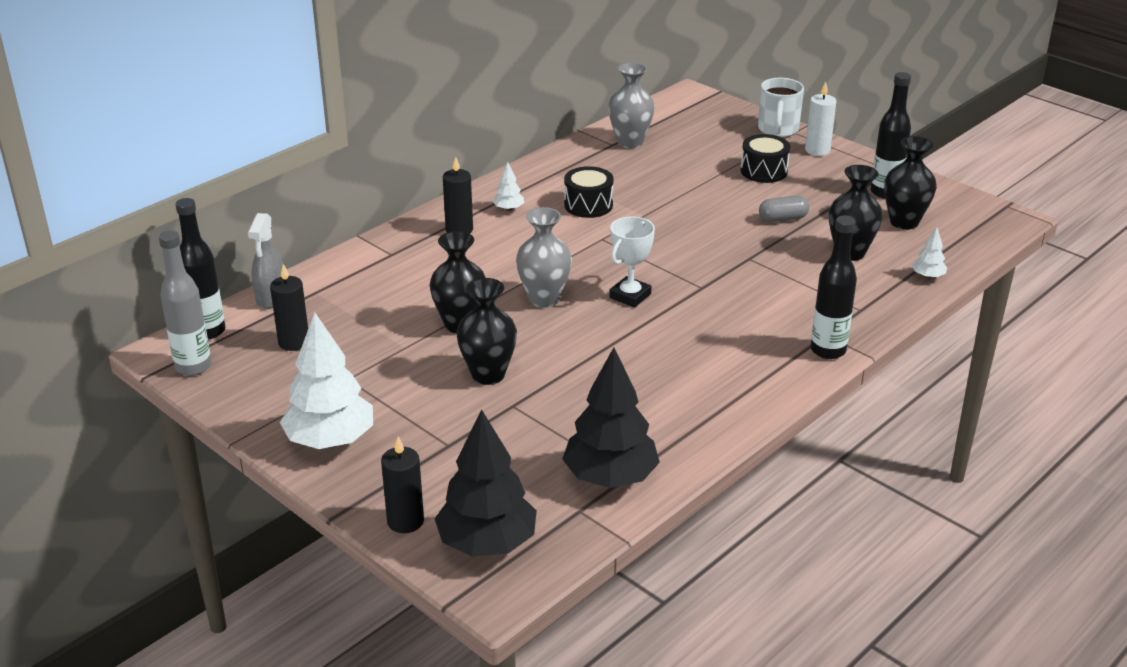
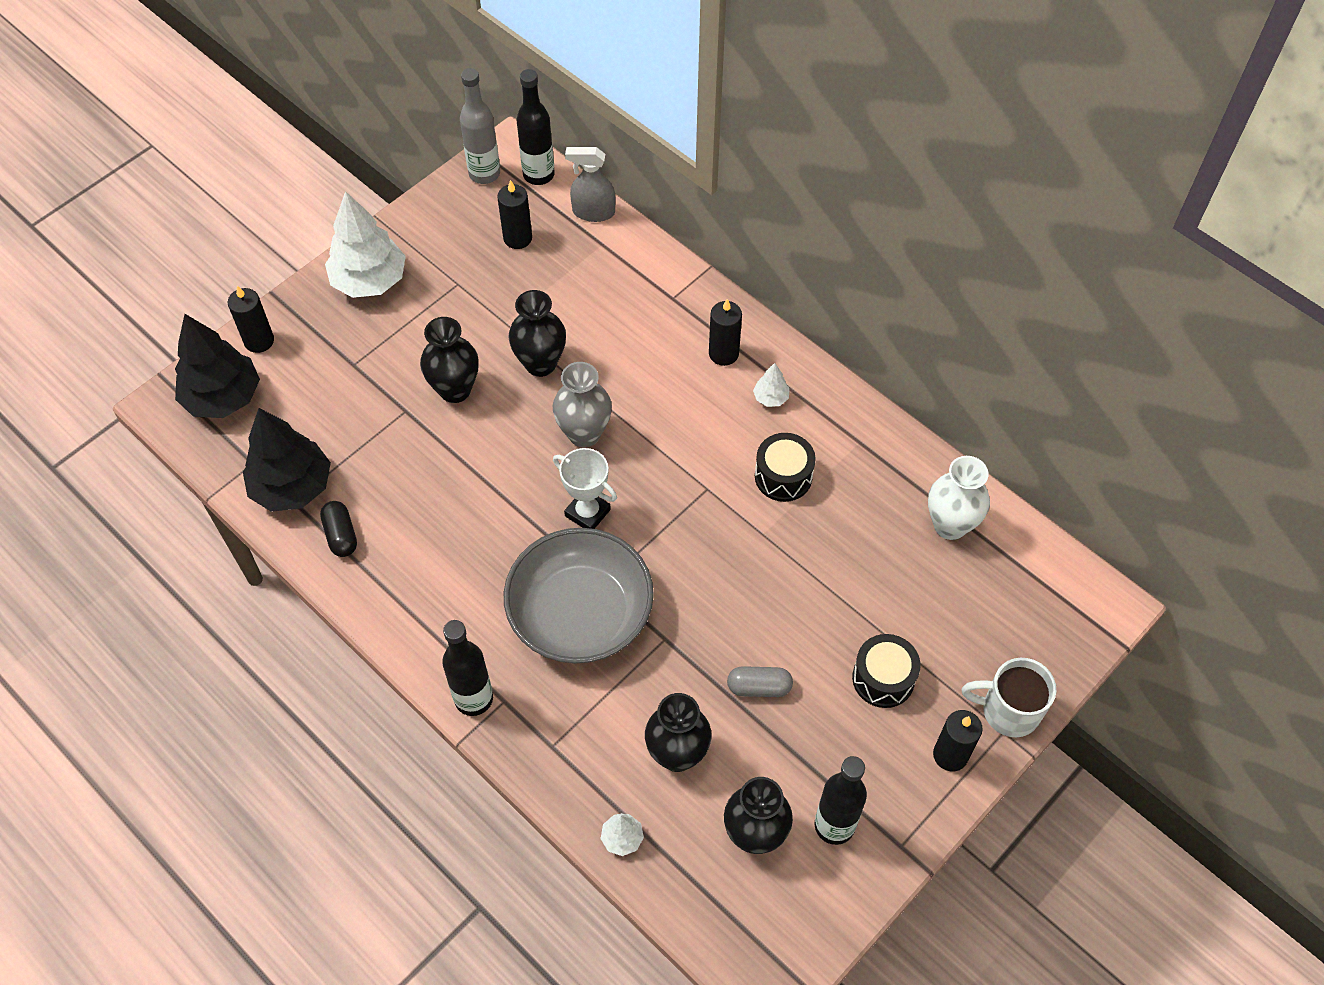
camera: 90 degrees right, 25 degrees up
(630, 142) = (950, 525): grey vase -> white vase
(667, 439) = (341, 535): none -> black capsule
(732, 298) = (580, 613): none -> grey bowl
(783, 218) = (759, 687): grey capsule -> grey capsule turned 75 degrees counterclockwise
(817, 150) = (950, 755): white candle -> black candle

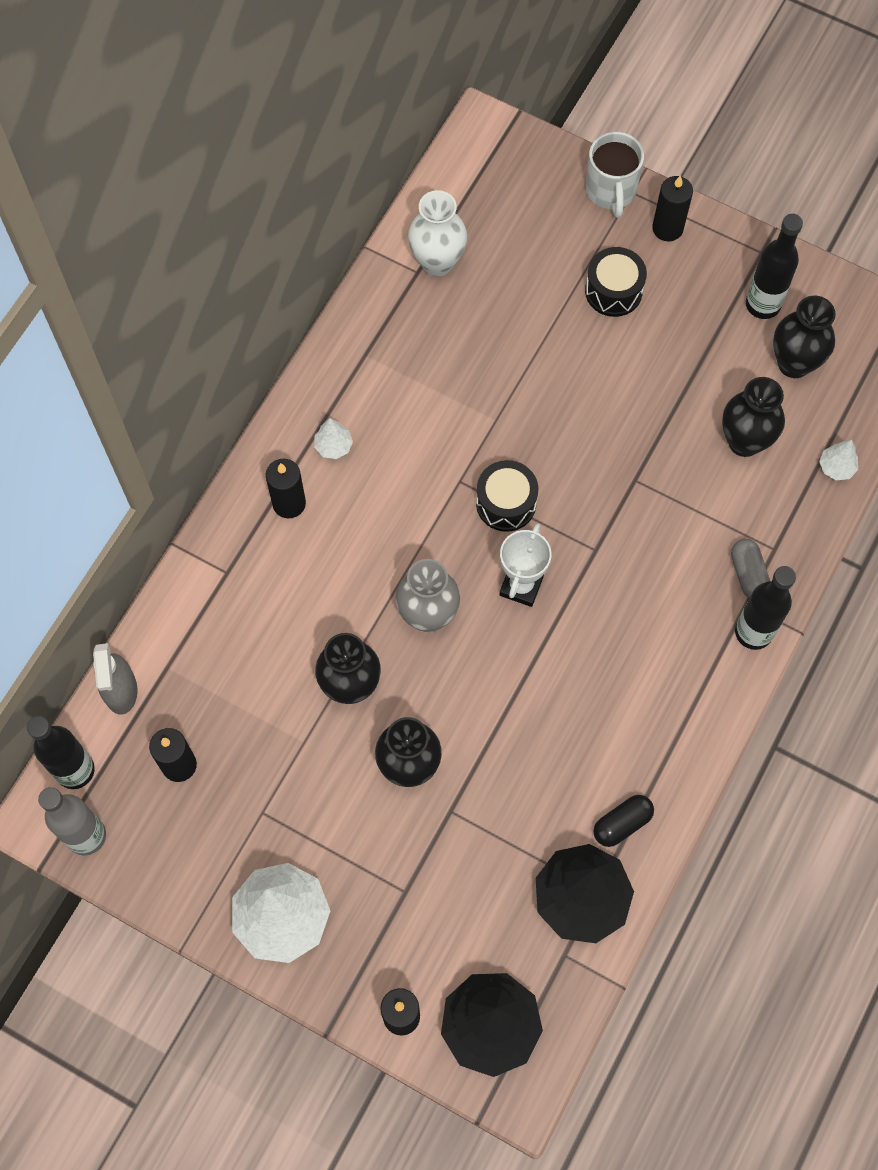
camera: 105 degrees left, 10 degrees up
(580, 613) = (633, 562): grey bowl -> none
(759, 687) = (656, 389): grey capsule -> grey capsule (748, 574)
(783, 476) = (425, 415): black drum -> black drum (506, 503)

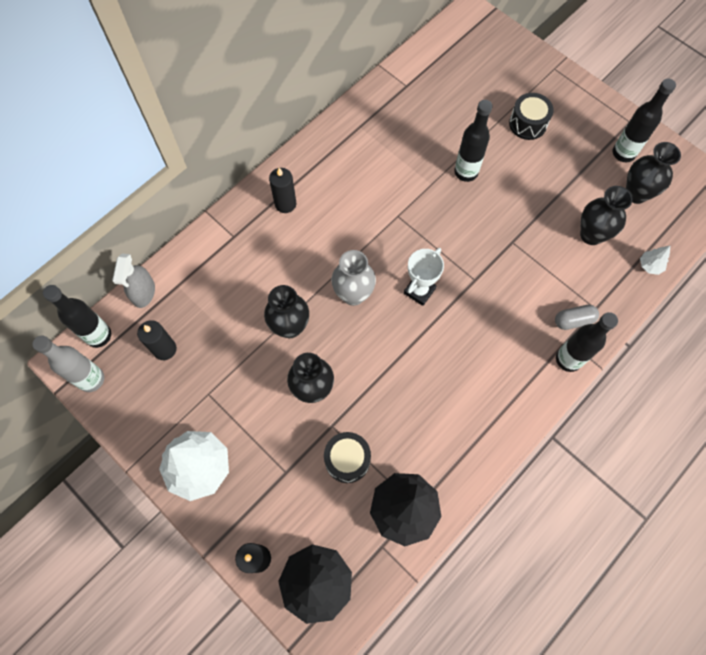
camera: 15 degrees right, 0 degrees up
(333, 446) = (324, 176): white tree -> none
(437, 262) = (420, 83): white vase -> none
(506, 503) = (423, 236): black drum -> black drum (347, 460)
(542, 389) = (466, 172): none -> black bottle
(611, 191) = (541, 65): white mug -> none
(622, 824) = (445, 465): black capsule -> none
(667, 228) = (572, 94): black candle -> none
(748, 574) = (573, 320): grey capsule -> grey capsule turned 75 degrees clockwise

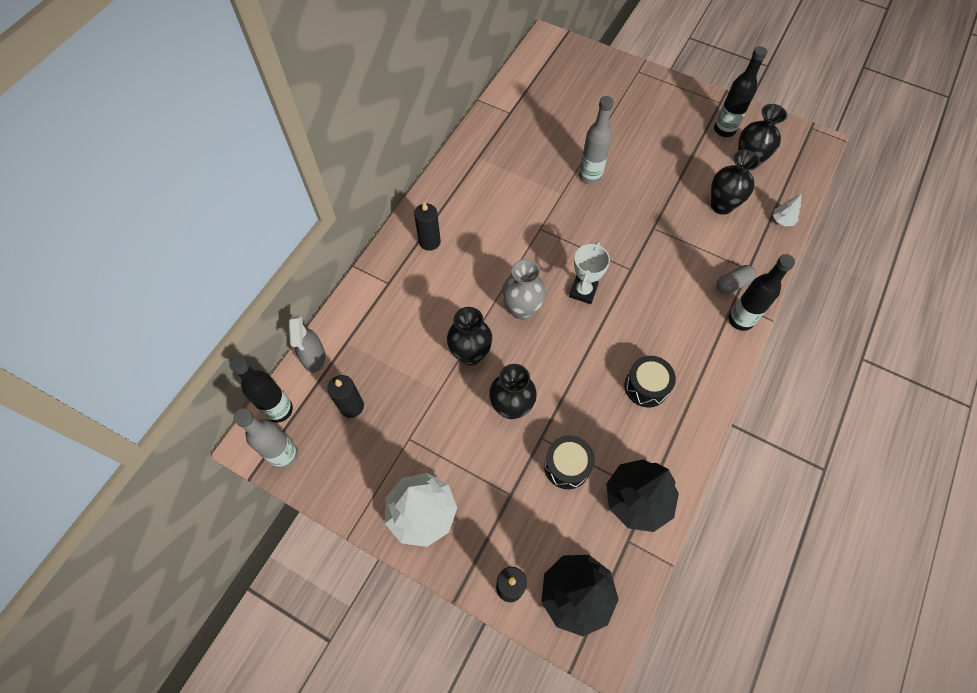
camera: 15 degrees left, 5 degrees down
(466, 172) = (590, 176): black bottle -> grey bottle
(527, 124) = (631, 122): black drum -> black drum (646, 386)

